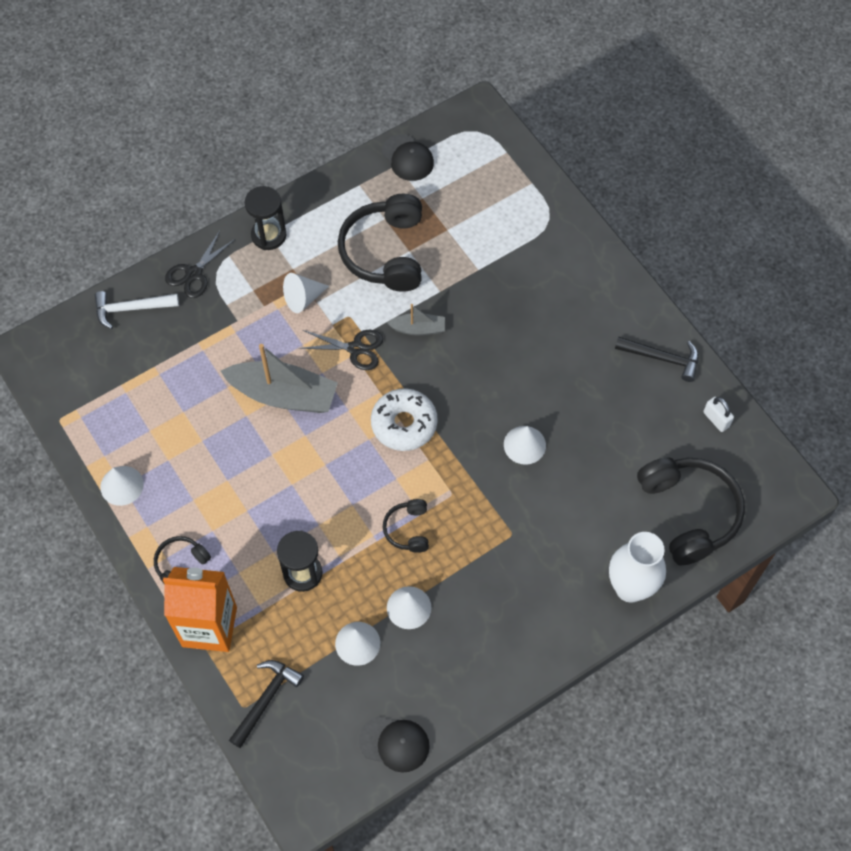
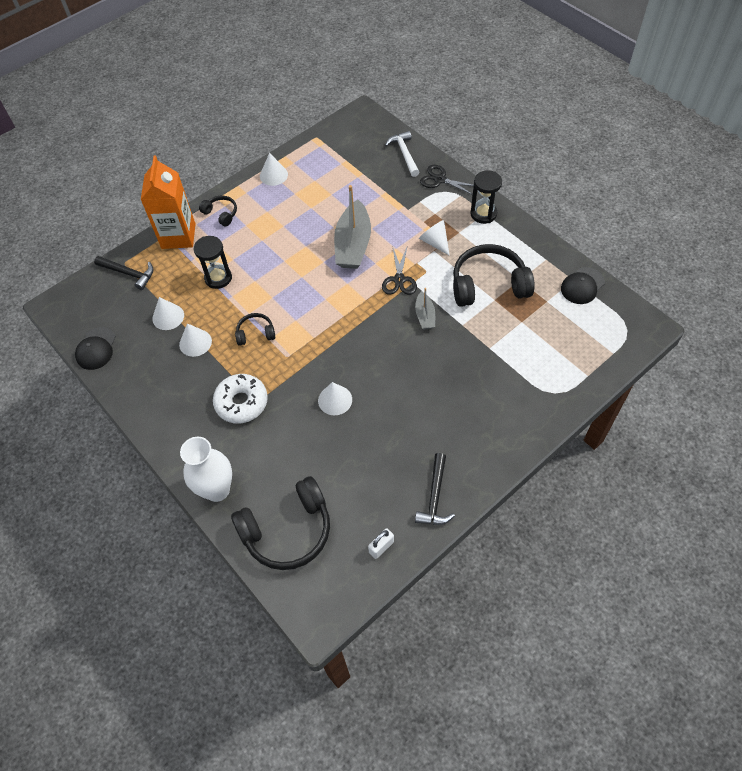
camera: 85 degrees right, 5 degrees down
(404, 424) = (341, 318): white donut -> white donut (241, 402)

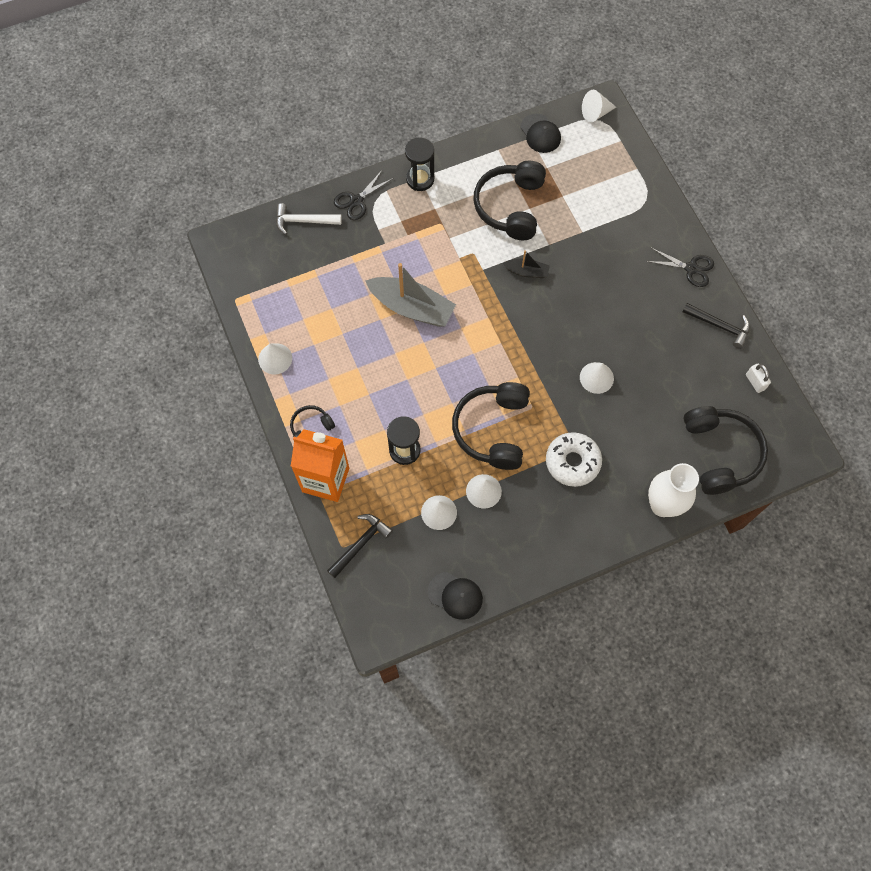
camera: 75 degrees left, 10 degrees up
(255, 333) = (493, 429): black headphones -> black headphones, size x2.03
(399, 279) = (474, 280): black scissors -> black scissors (691, 268)
(425, 315) = (526, 272): grey boat -> black boat
(435, 242) = (439, 233): white cone -> white cone (595, 113)

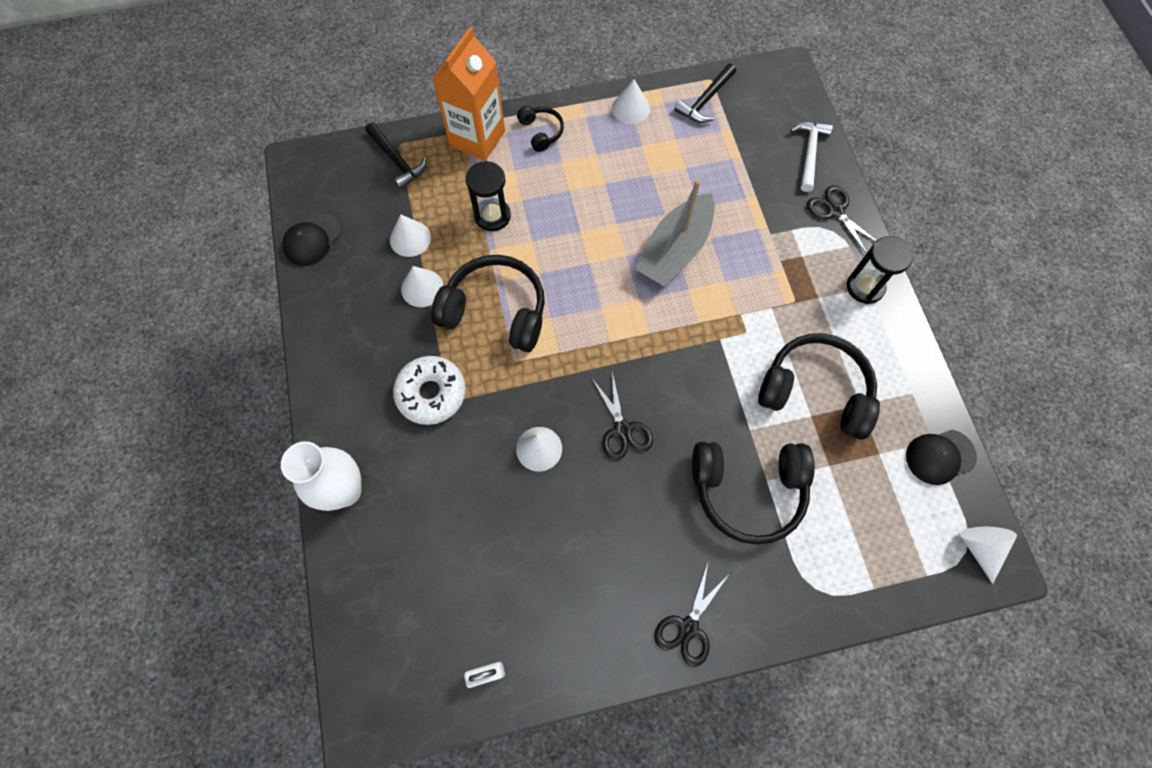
camera: 100 degrees right, 0 degrees up
(526, 272) = (710, 392): black boat -> none
(568, 325) = (622, 429): none -> black scissors
(719, 326) = (585, 645): black hammer -> black hammer (705, 101)
(719, 453) = (393, 588): black headphones -> black headphones (748, 490)

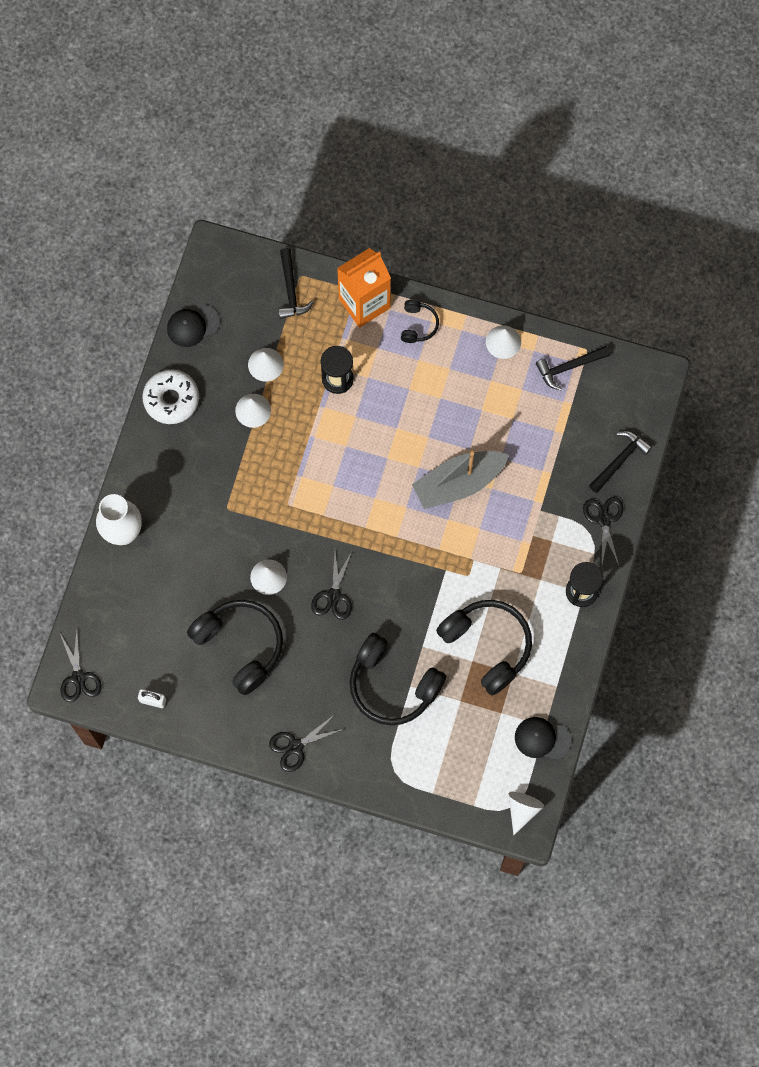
camera: 30 degrees right, 5 degrees up
(378, 700) = (78, 678): none -> black scissors
(431, 393) = (216, 496): white donut -> white donut (171, 399)
(495, 311) = (296, 458): black headphones -> black headphones (240, 646)
(809, 153) = (620, 460): white hammer -> black hammer

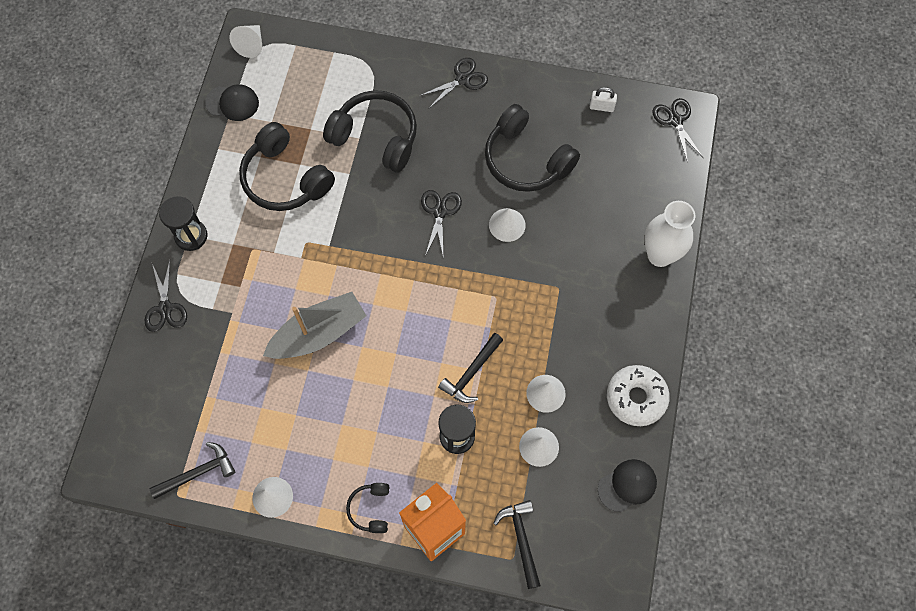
camera: 175 degrees right, 5 degrees down
(620, 460) = (145, 372): black hammer -> black hammer (471, 373)

